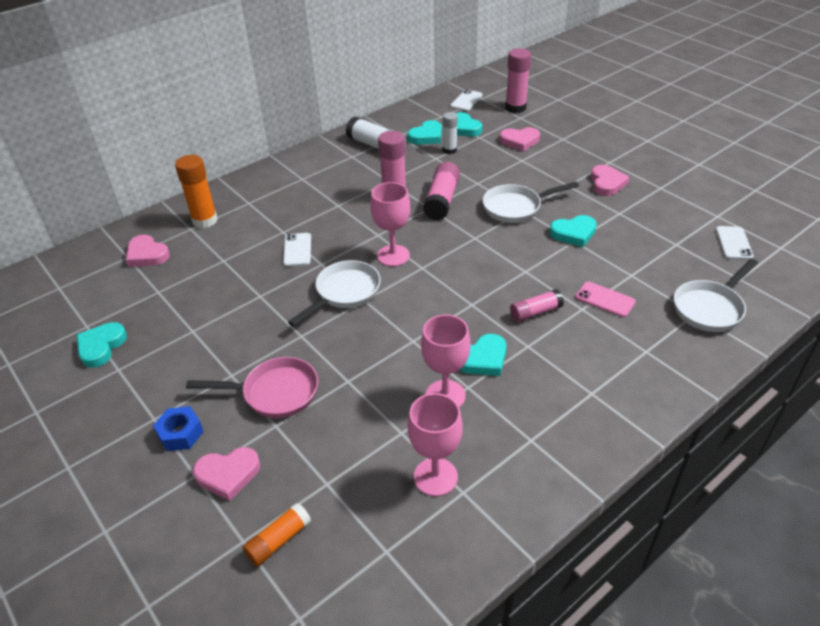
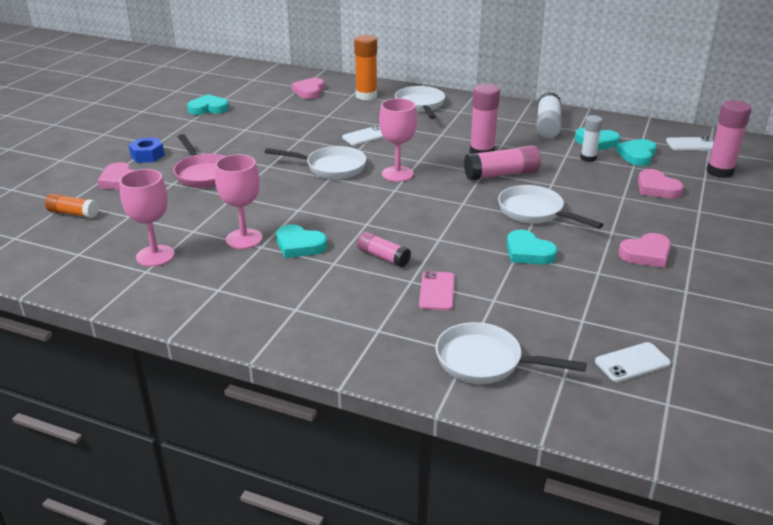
camera: 60 degrees right, 10 degrees down
(265, 195) = (420, 105): none -> white pan

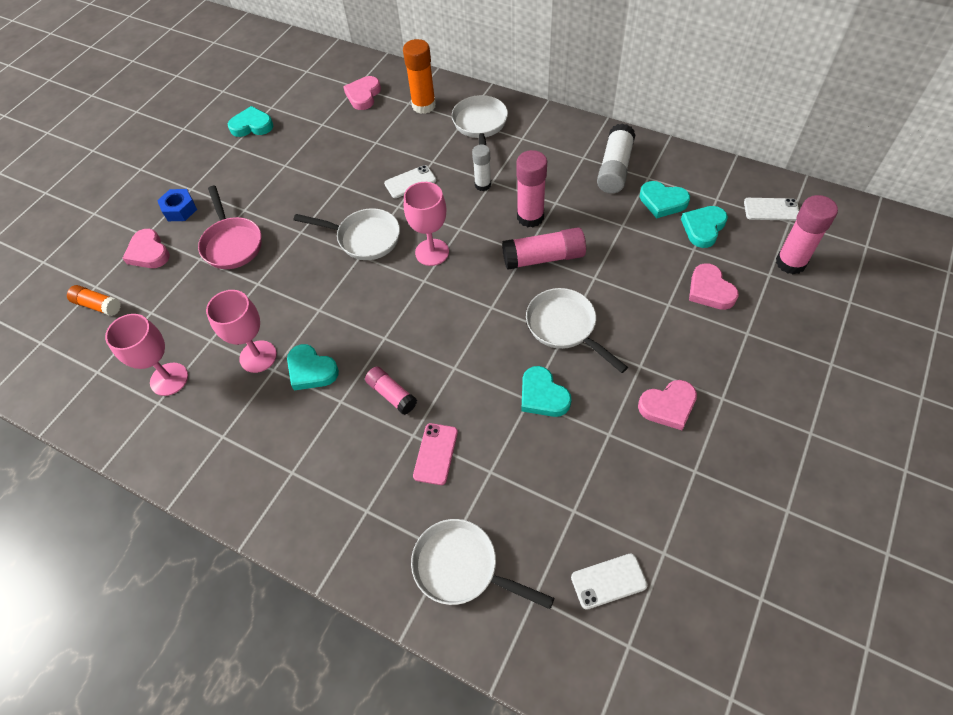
camera: 10 degrees right, 25 degrees up
(588, 158) = (646, 231): white glue stick -> white glue stick (483, 185)

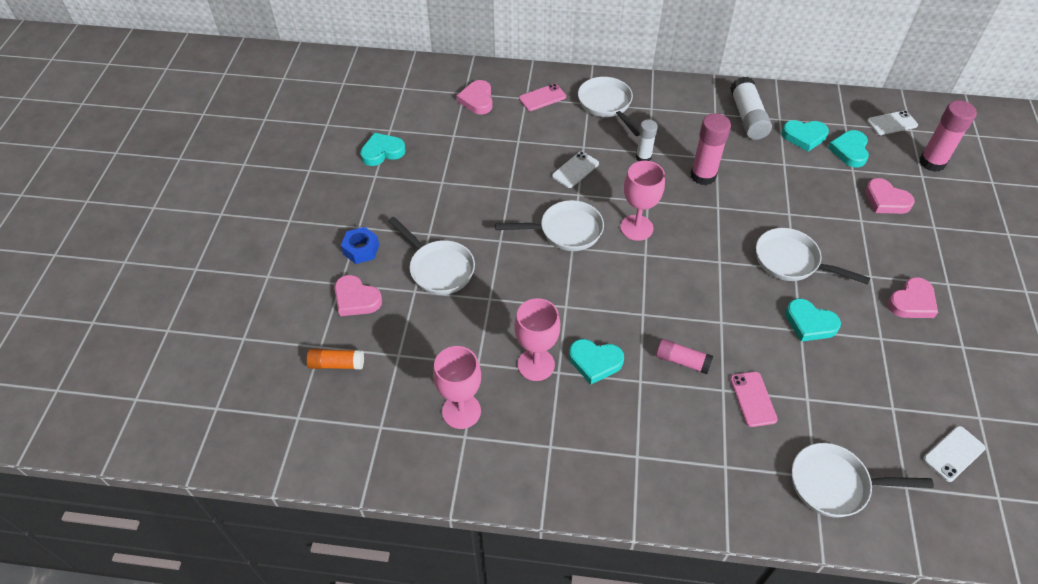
camera: 25 degrees left, 5 degrees down
(232, 243) = (438, 268): pink pan -> white pan
(424, 106) = (542, 98): orange glue stick -> pink phone
(543, 258) = (736, 208): pink glue stick -> none

